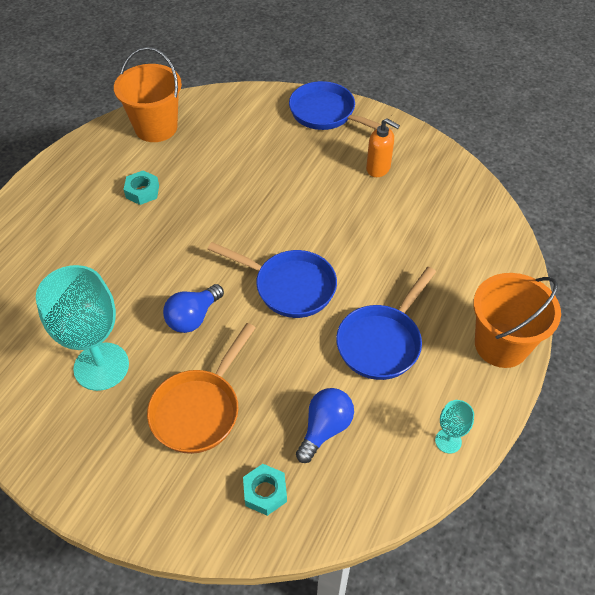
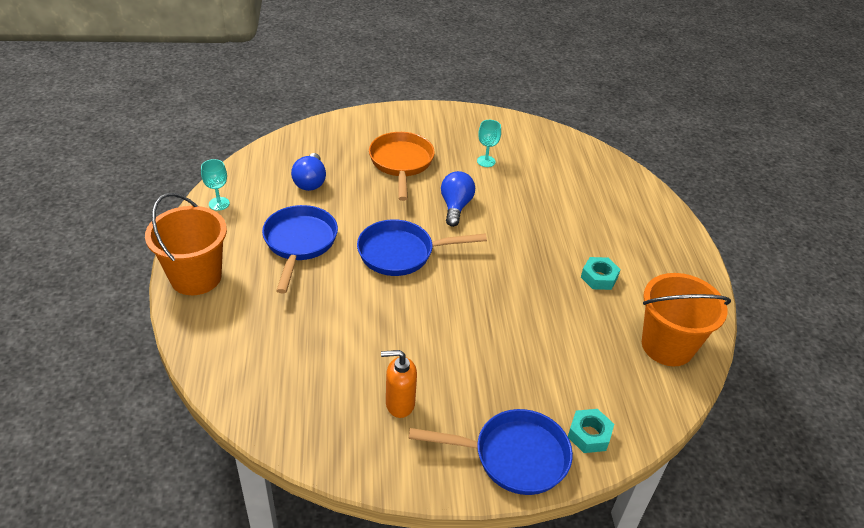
camera: 145 degrees right, 10 degrees down
(101, 366) = (486, 161): turquoise goblet -> turquoise goblet, size x0.45
(265, 492) = (327, 144): turquoise nut -> turquoise nut (589, 435)

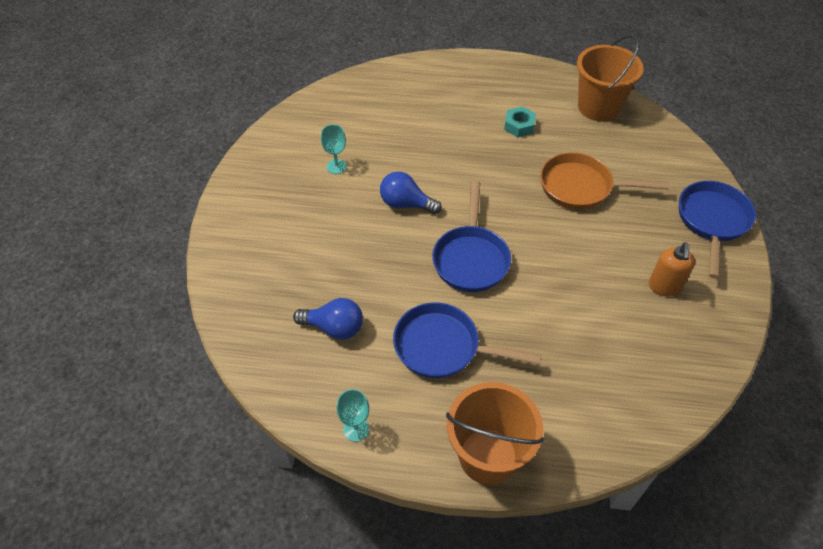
camera: 75 degrees left, 10 degrees up
(401, 163) = (321, 237): orange pan -> orange pan (581, 187)
(589, 435) = (688, 173): turquoise nut -> none

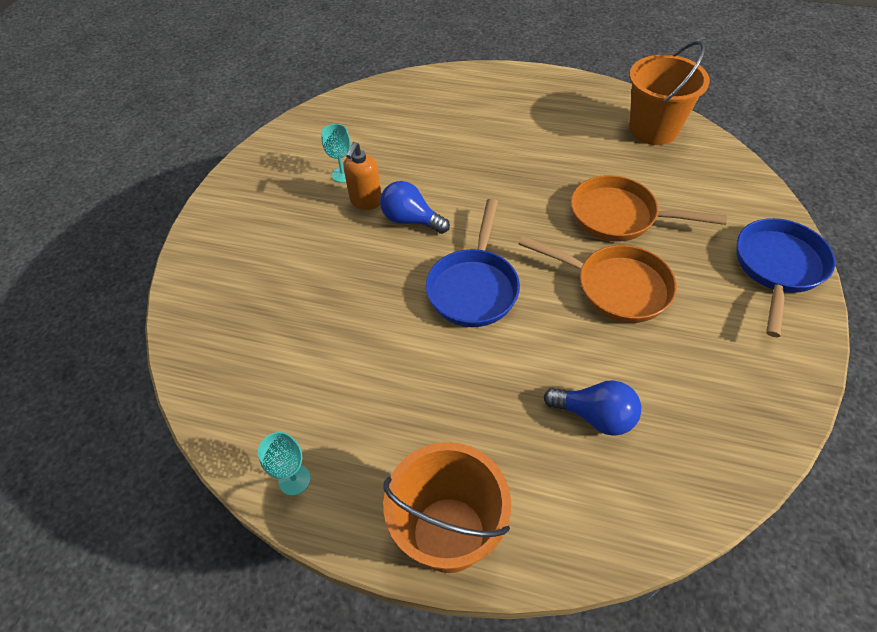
camera: 10 degrees right, 0 degrees up
(334, 328) = (298, 354): blue light bulb -> blue light bulb (595, 416)
(443, 347) = (420, 389): blue pan -> none
(519, 126) = (557, 144): turquoise nut -> none
(586, 248) = (615, 287): none -> orange pan
(664, 287) = (707, 342): orange soap dispenser -> orange soap dispenser (366, 201)

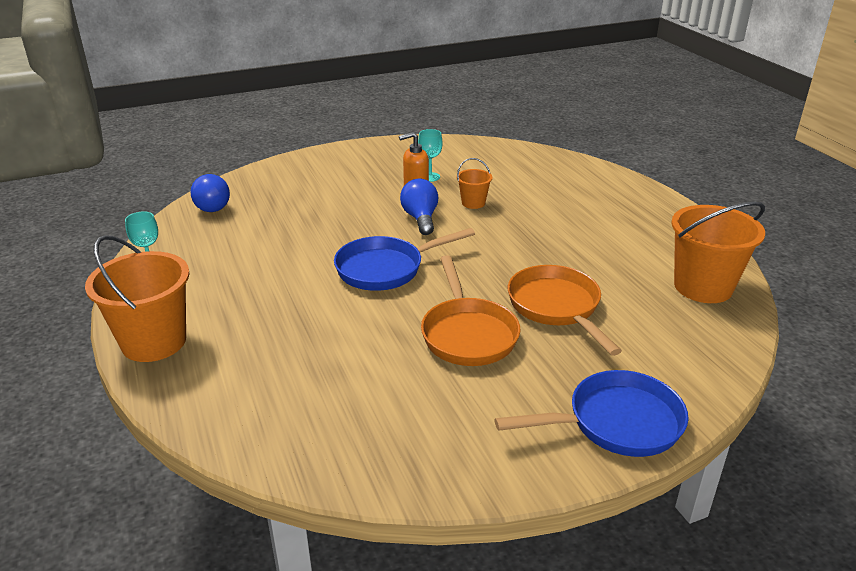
camera: 50 degrees right, 20 degrees down
(419, 173) = (473, 203): none -> orange bucket
(595, 416) = (315, 371): blue light bulb -> blue light bulb (212, 206)

